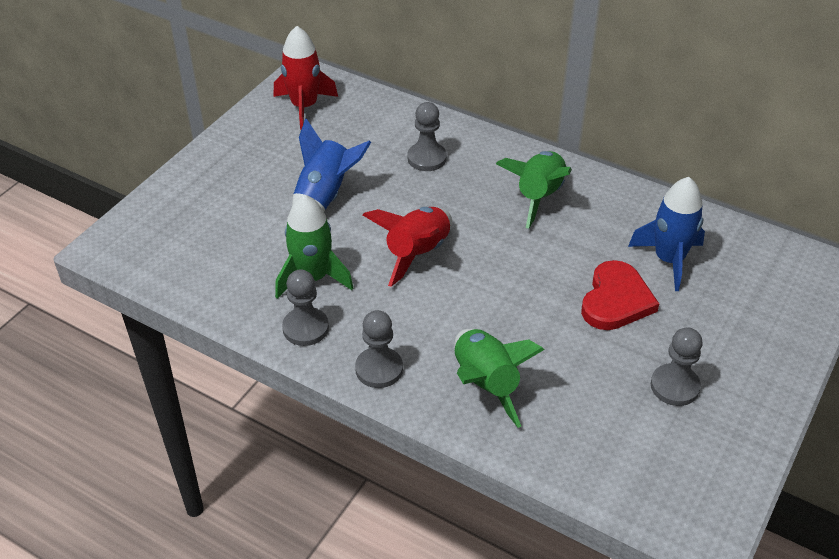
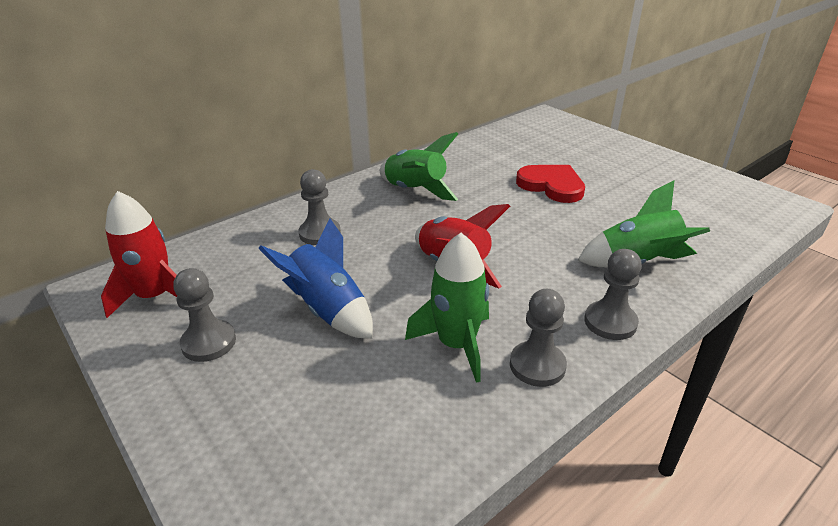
camera: 70 degrees left, 10 degrees down
(669, 260) = (516, 158): blue rocket -> none
(674, 386) = (646, 184): grey pawn -> grey pawn (209, 342)

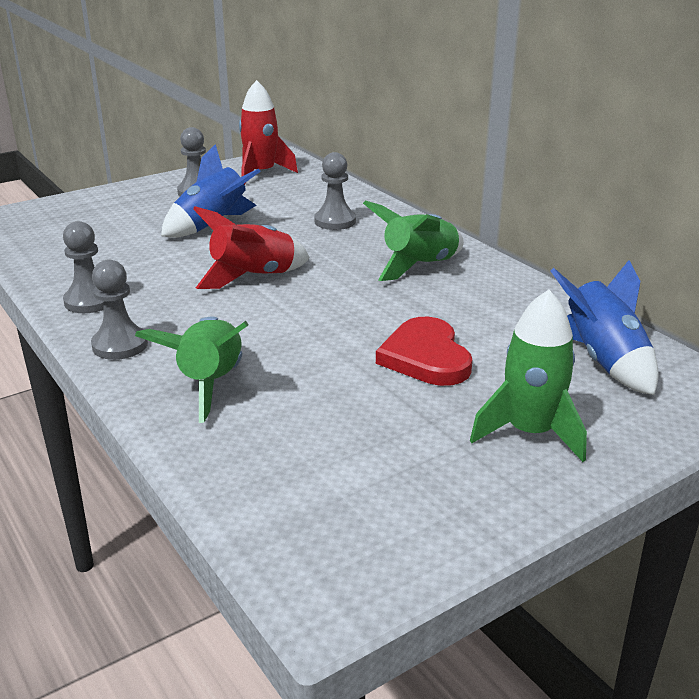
camera: 95 degrees right, 5 degrees down
(456, 344) = (138, 271): green rocket -> green rocket (530, 432)
(528, 138) = (603, 361): none -> blue rocket
(551, 186) = (425, 357): red heart -> red heart turned 120 degrees clockwise

